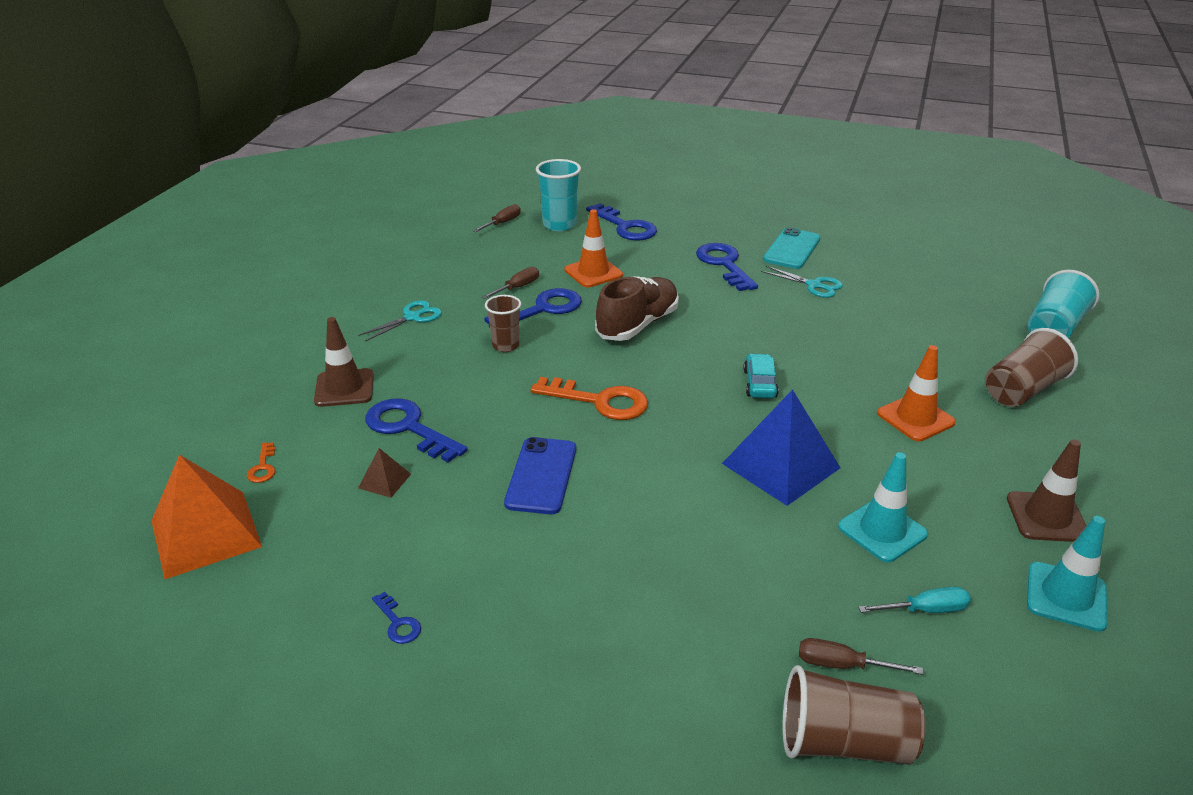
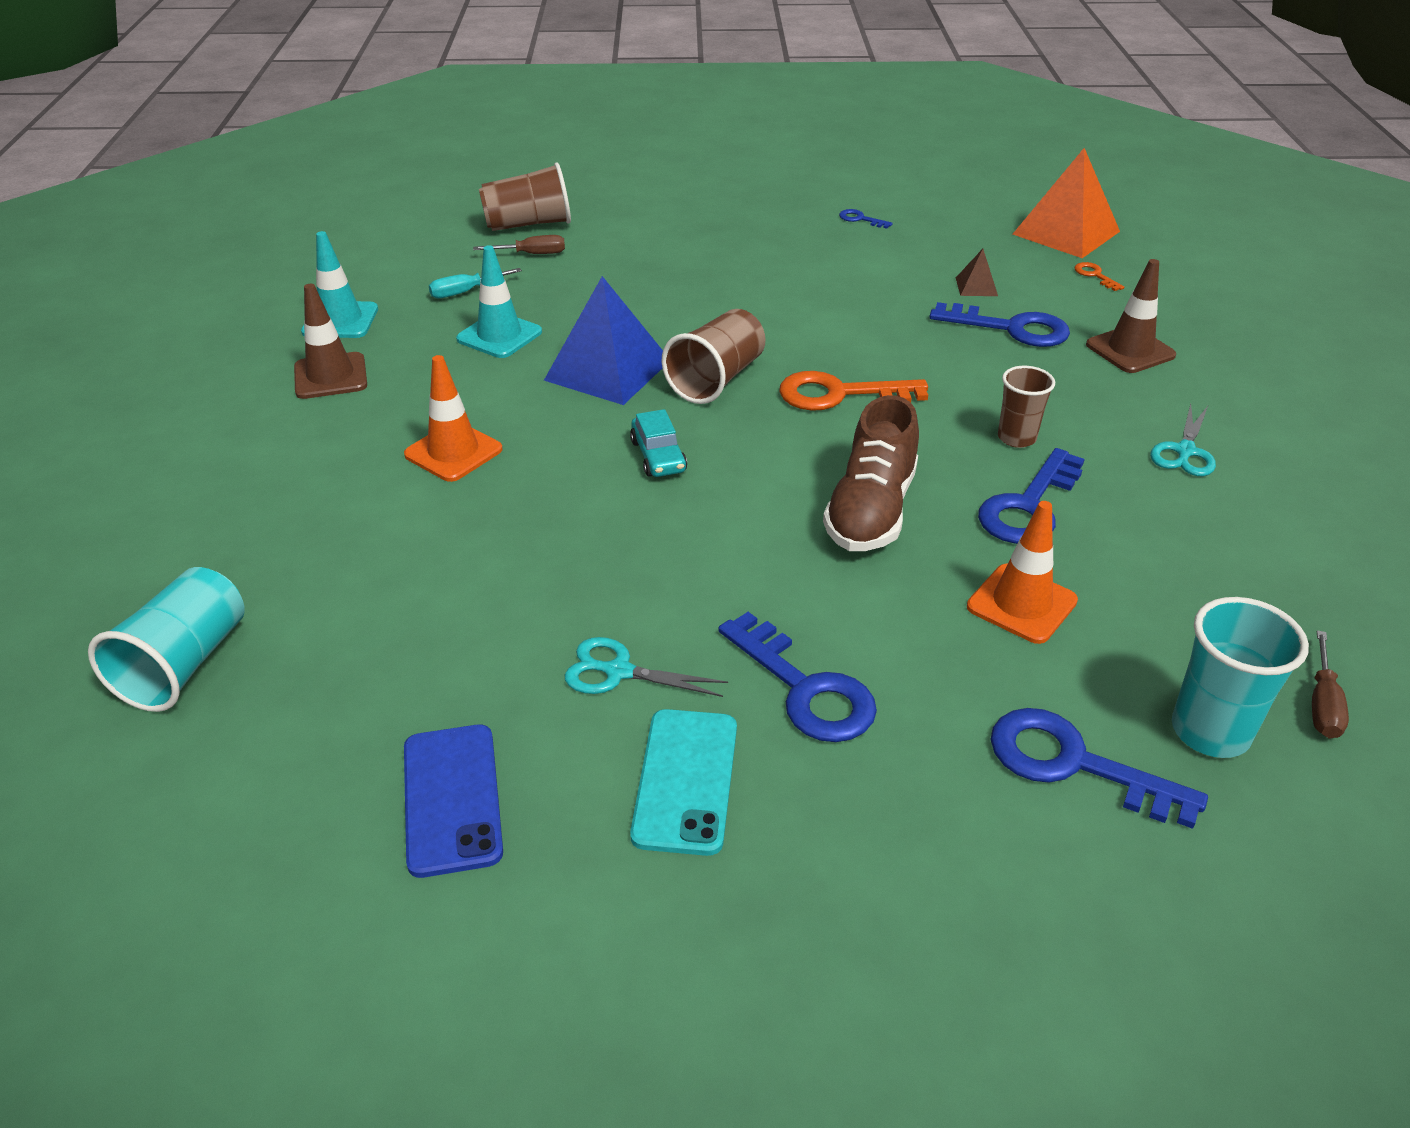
camera: 160 degrees right, 5 degrees up
(517, 288) = (1107, 539): brown screwdriver -> none
(541, 476) = (840, 316): blue phone -> blue phone (452, 799)
(1022, 390) = (295, 523): brown cup -> brown cup (716, 379)

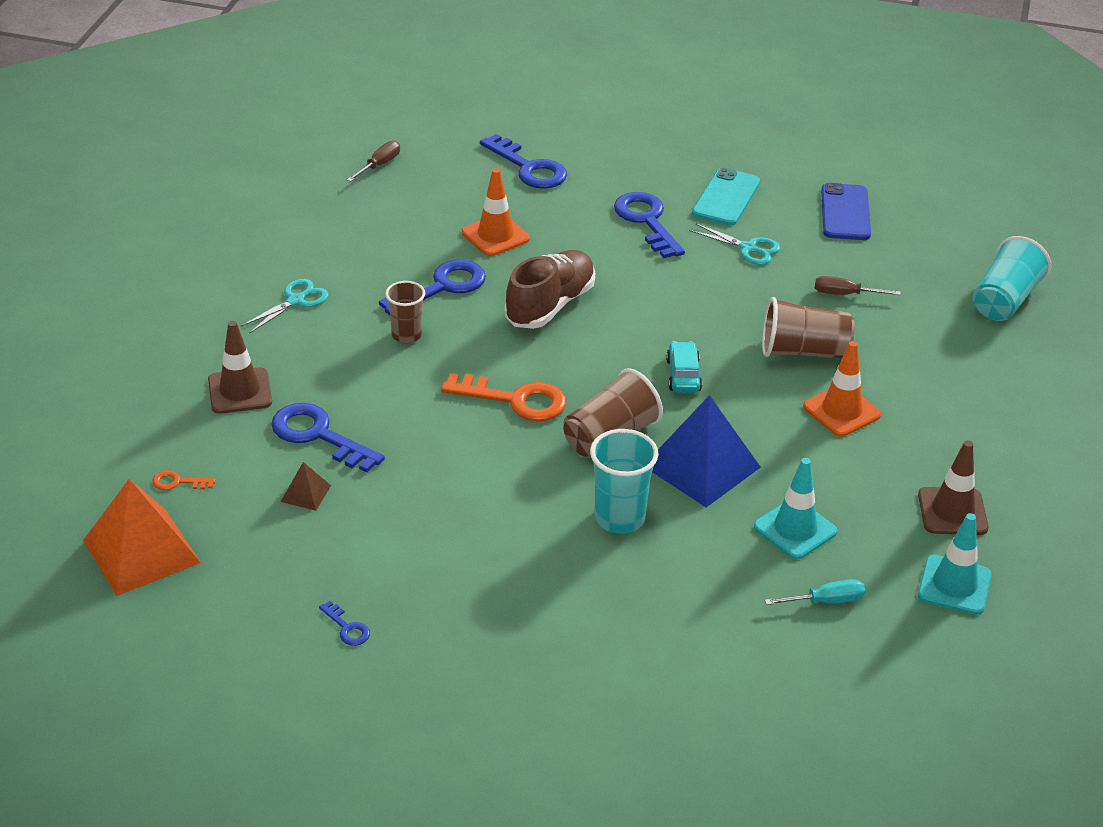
camera: 165 degrees left, 0 degrees up
(528, 224) = (743, 710): brown cup -> brown cup (803, 351)
(531, 254) = (747, 650): brown screwdriver -> brown screwdriver (845, 294)
(1095, 275) = (178, 482): orange key -> orange key turned 105 degrees clockwise
(1210, 731) = (449, 166): turquoise cup -> turquoise cup (619, 518)

